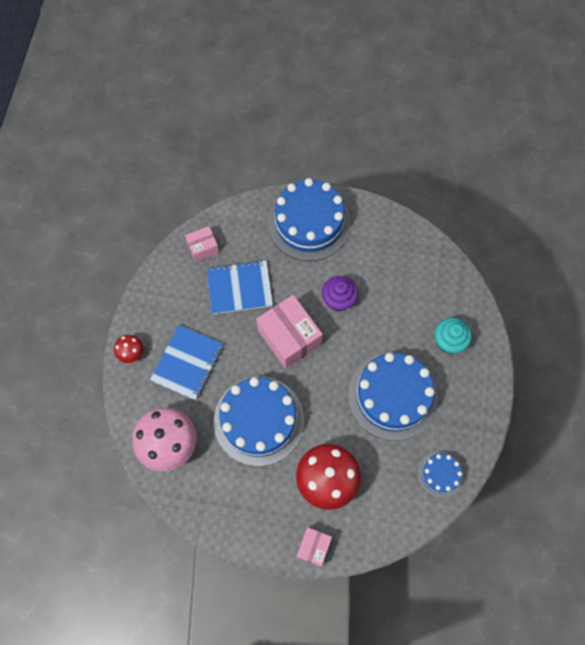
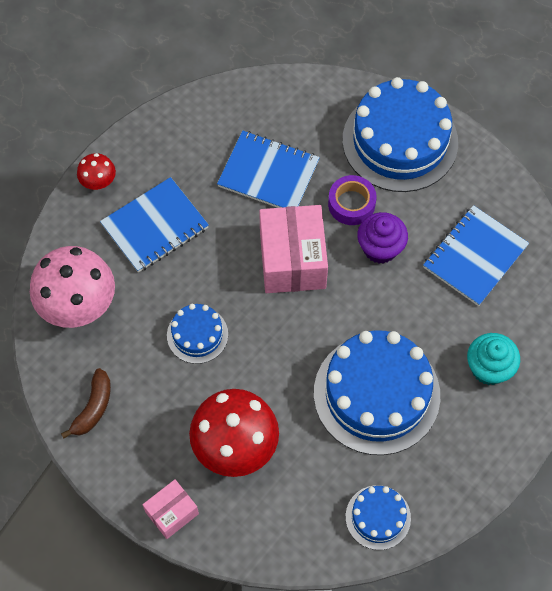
camera: 30 degrees right, 5 degrees down
(203, 248) = (254, 106): pink box -> none
(221, 507) = (93, 408): none -> brown banana
(259, 420) = (197, 335): blue cake -> blue cake, size x0.50
(303, 280) = (351, 204): none -> purple tape
(398, 274) = (474, 257): none -> blue notebook

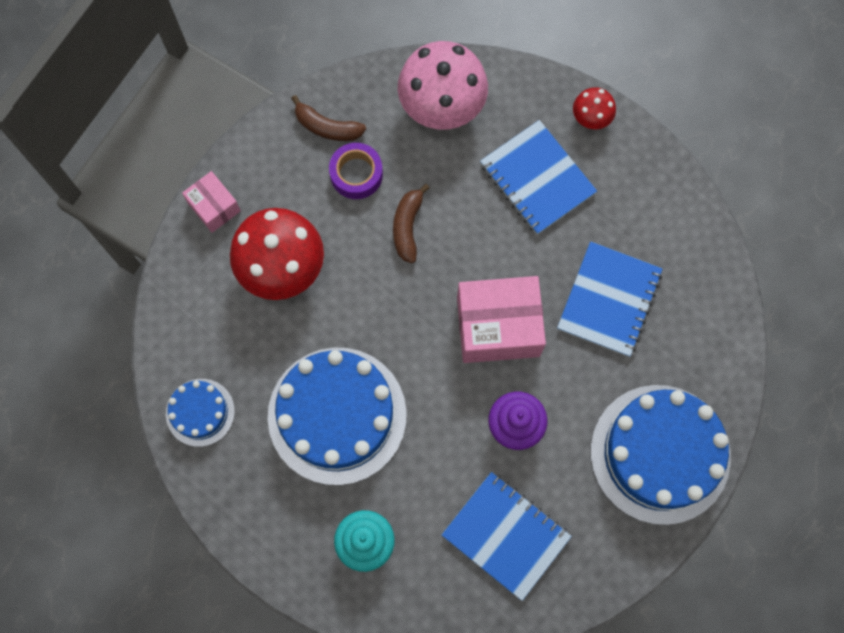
camera: 90 degrees right, 10 degrees up
(197, 335) = (407, 226): blue cake -> brown banana
(351, 204) = (572, 394): purple tape -> purple tape (356, 174)

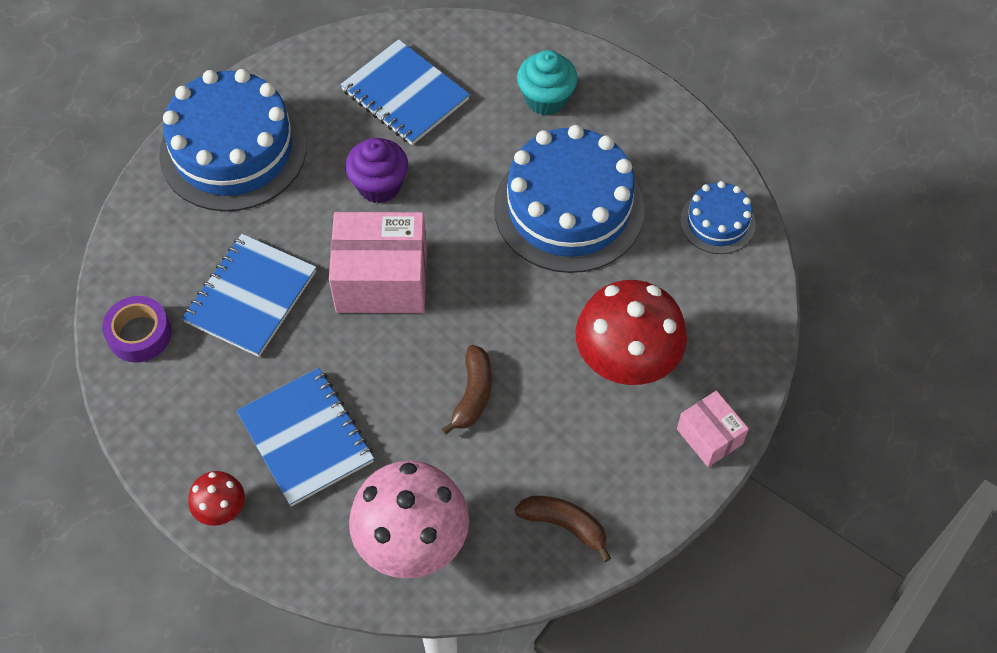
camera: 175 degrees left, 15 degrees down
(356, 174) = (531, 462): purple tape -> purple tape (139, 334)

